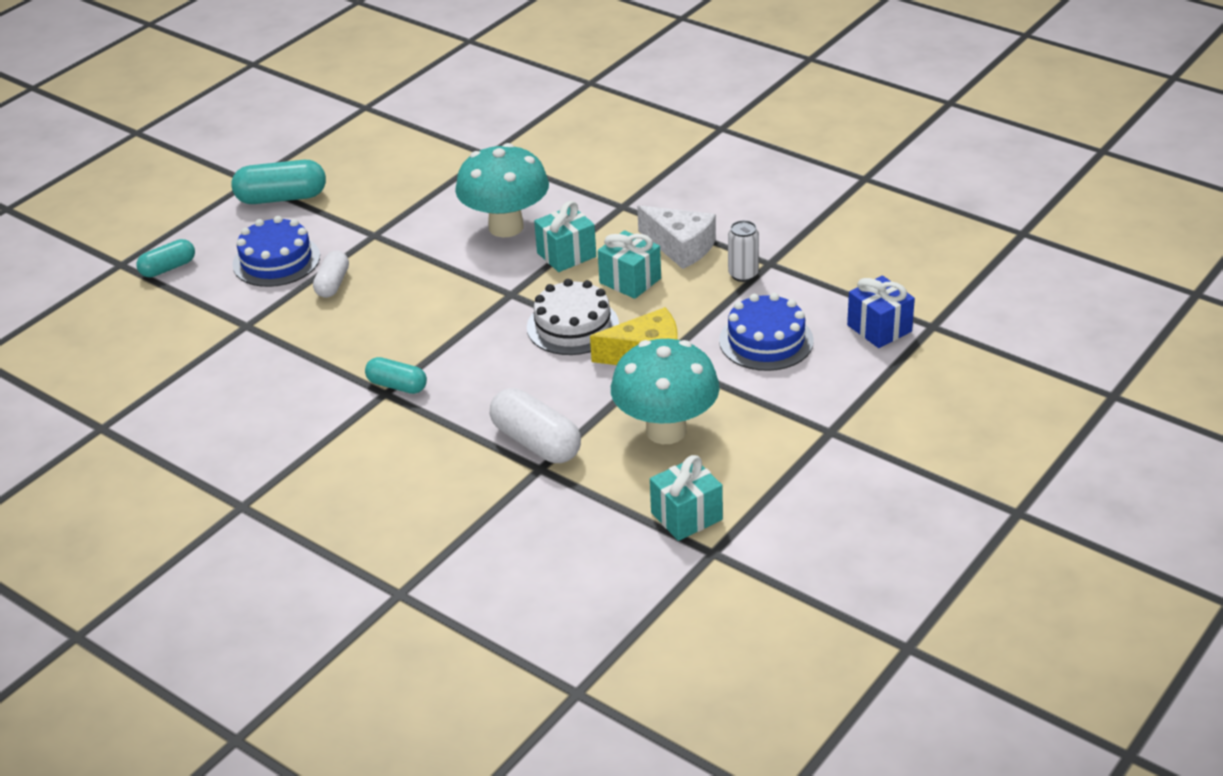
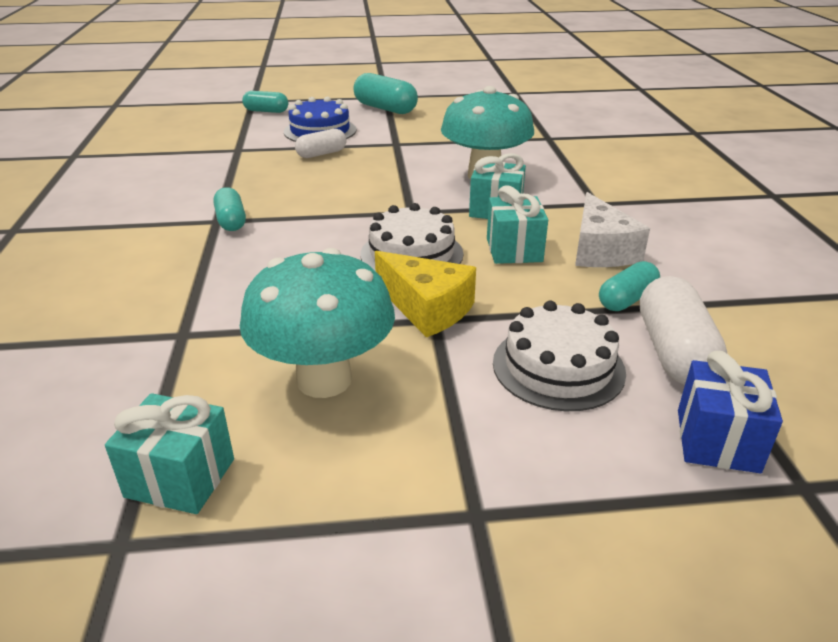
camera: 45 degrees right, 5 degrees down
(536, 442) = (221, 314): white capsule -> white capsule (674, 352)
(743, 274) = (627, 299): white can -> turquoise capsule
(766, 341) = (558, 367): blue cake -> white cake

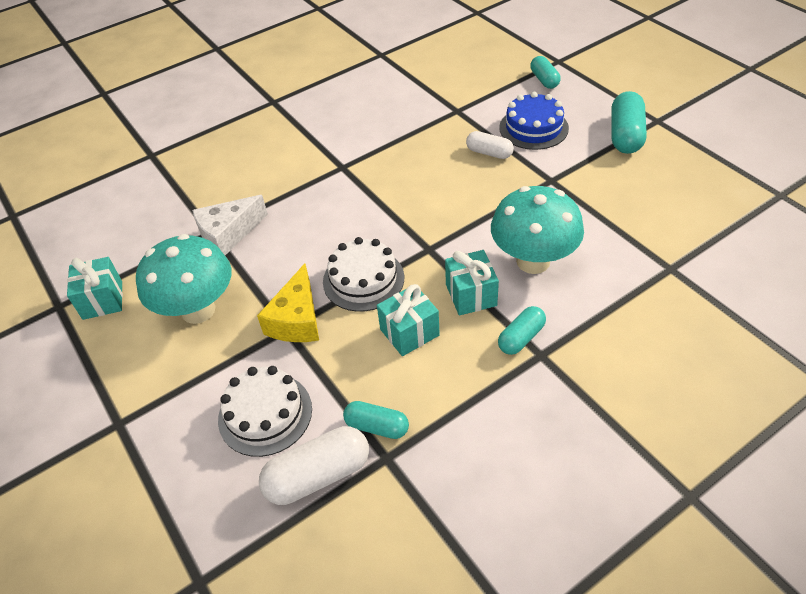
camera: 65 degrees right, 15 degrees up
(231, 221) = (346, 173): turquoise capsule -> turquoise capsule (521, 337)
(600, 250) = (448, 386): white cheese -> white cheese (228, 234)
(717, 440) = (225, 524): blue gift -> none

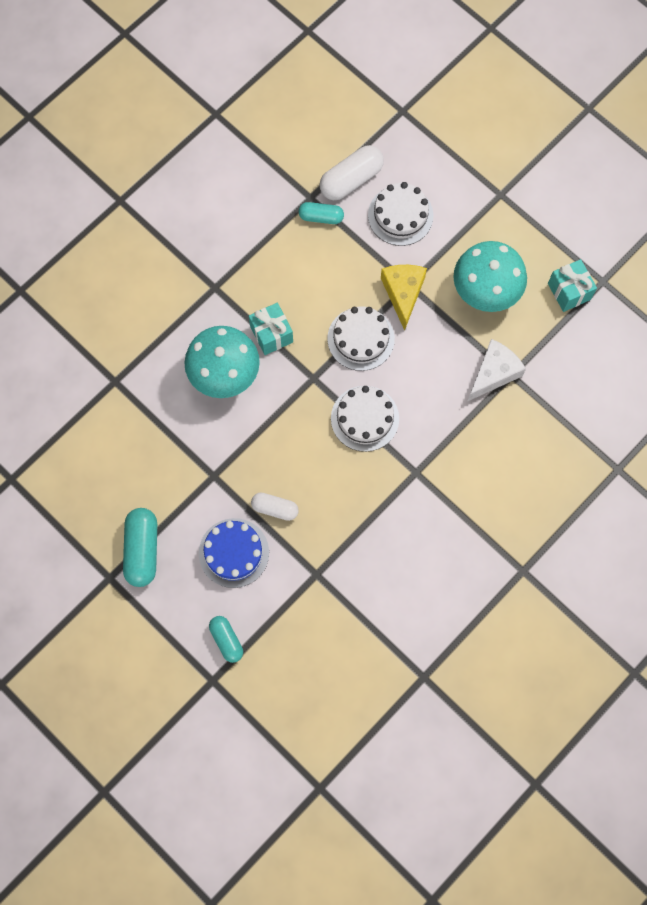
camera: 165 degrees right, 25 degrees up
(380, 210) = (365, 418): none -> white cake
(409, 332) = (313, 293): turquoise gift -> none
(521, 337) = (229, 300): turquoise capsule -> none

